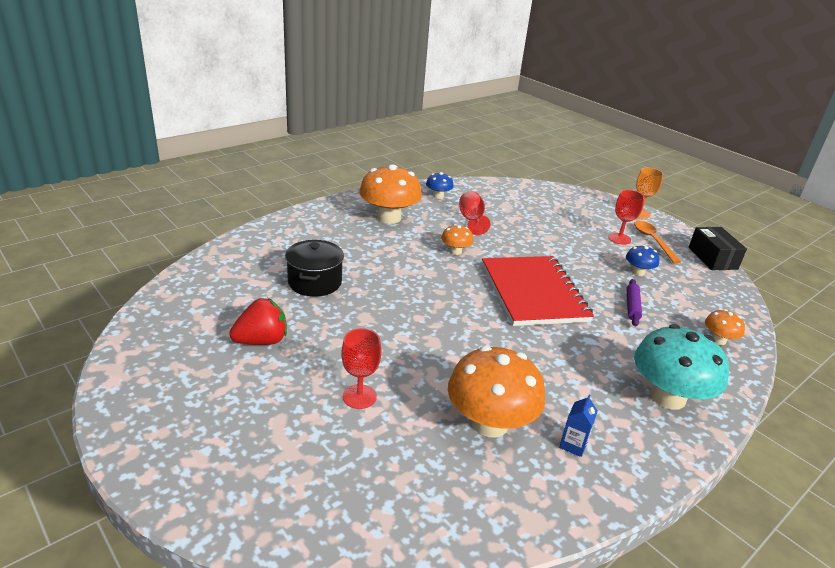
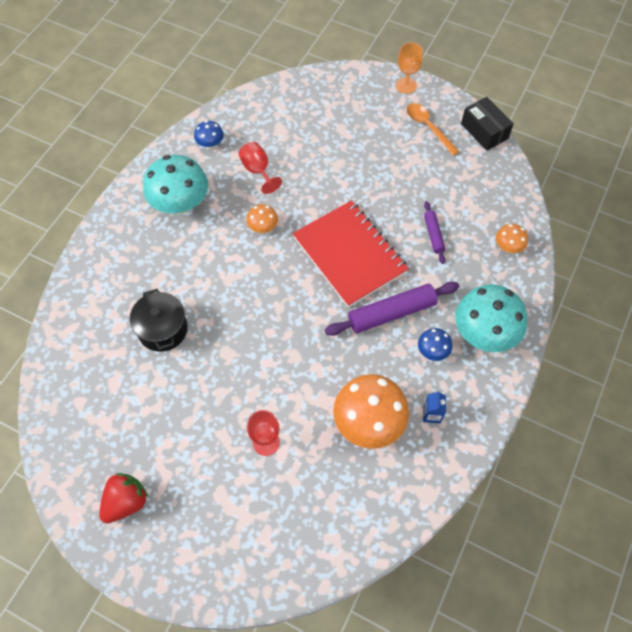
camera: 20 degrees left, 30 degrees up
(262, 341) = (160, 421): red strawberry -> red strawberry (126, 502)
(389, 218) = (180, 203): orange mushroom -> turquoise mushroom
(560, 346) = (391, 313): none -> purple rolling pin
(619, 239) = (398, 138): red goblet -> none
(638, 272) = (427, 183): blue mushroom -> blue mushroom (432, 351)

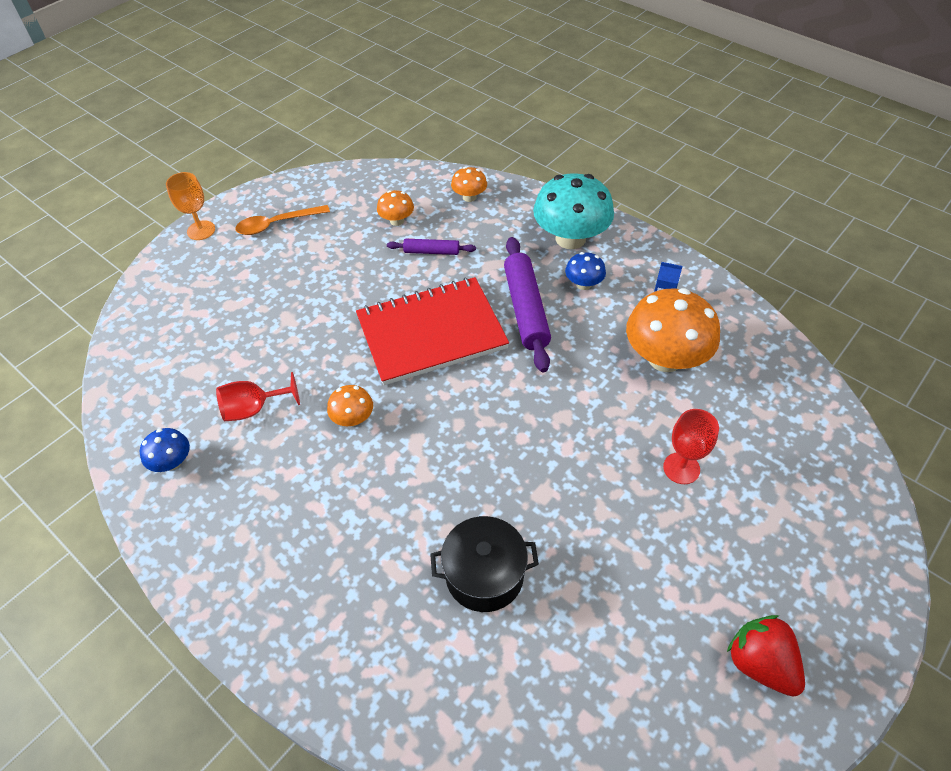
camera: 75 degrees left, 10 degrees down
(180, 203) = (265, 519): turquoise mushroom -> none
(460, 203) = (397, 221): none -> orange mushroom
(484, 131) = (308, 181): black box -> none

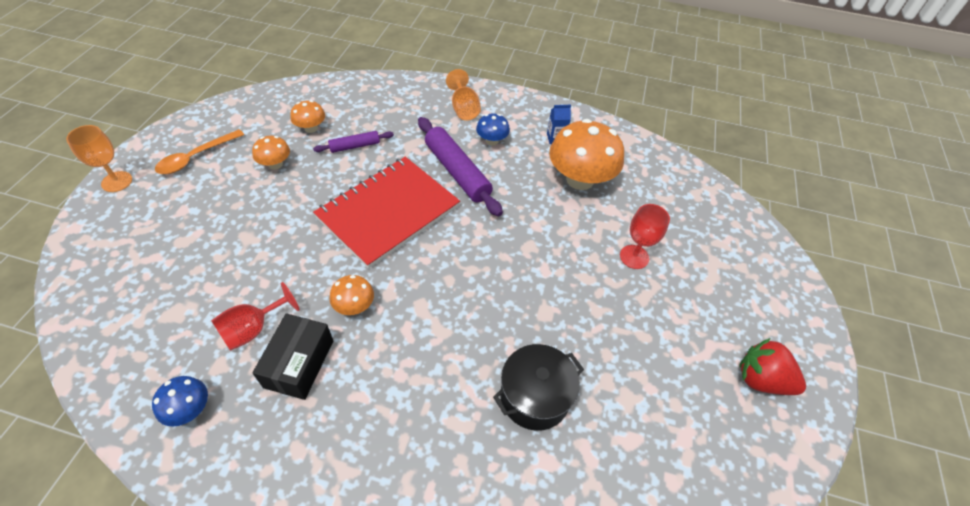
camera: 30 degrees left, 0 degrees up
(278, 456) = (299, 363): none -> black box
(469, 197) = (365, 95): orange mushroom -> orange mushroom (275, 164)
(570, 238) = (464, 109): turquoise mushroom -> orange goblet

